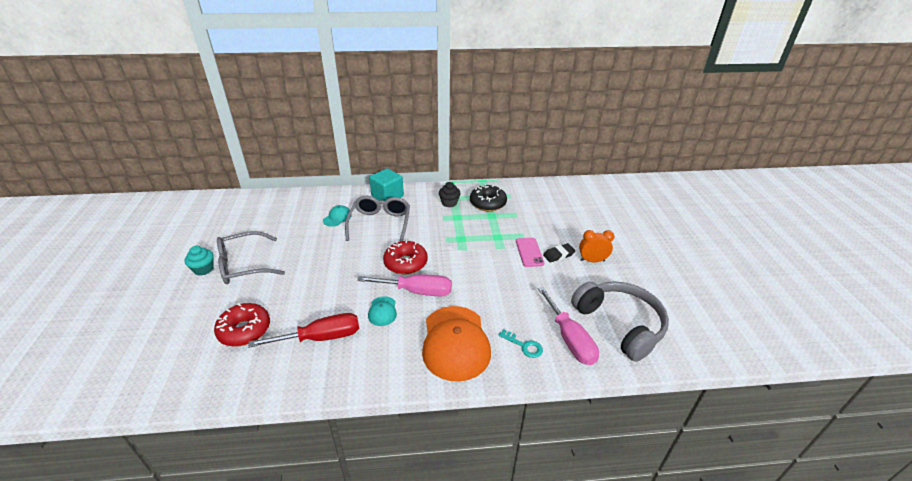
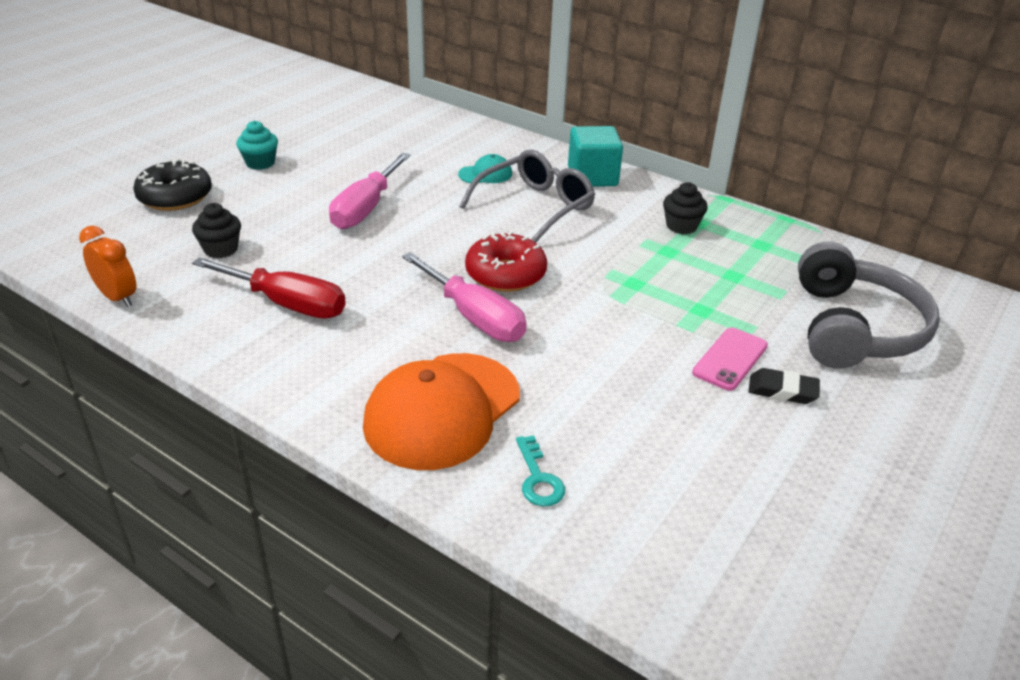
camera: 40 degrees right, 0 degrees up
(243, 265) = (305, 179): grey glasses -> none
(244, 330) = (221, 249): red donut -> black cupcake
(382, 311) = (397, 316): turquoise cap -> none
(487, 203) = (750, 255): black donut -> black donut (175, 197)
(569, 339) = (628, 517): pink screwdriver -> pink screwdriver (365, 208)
(592, 260) = (841, 434): orange clock -> orange clock (118, 297)
(620, 324) = (756, 557): grey headphones -> grey headphones (853, 328)

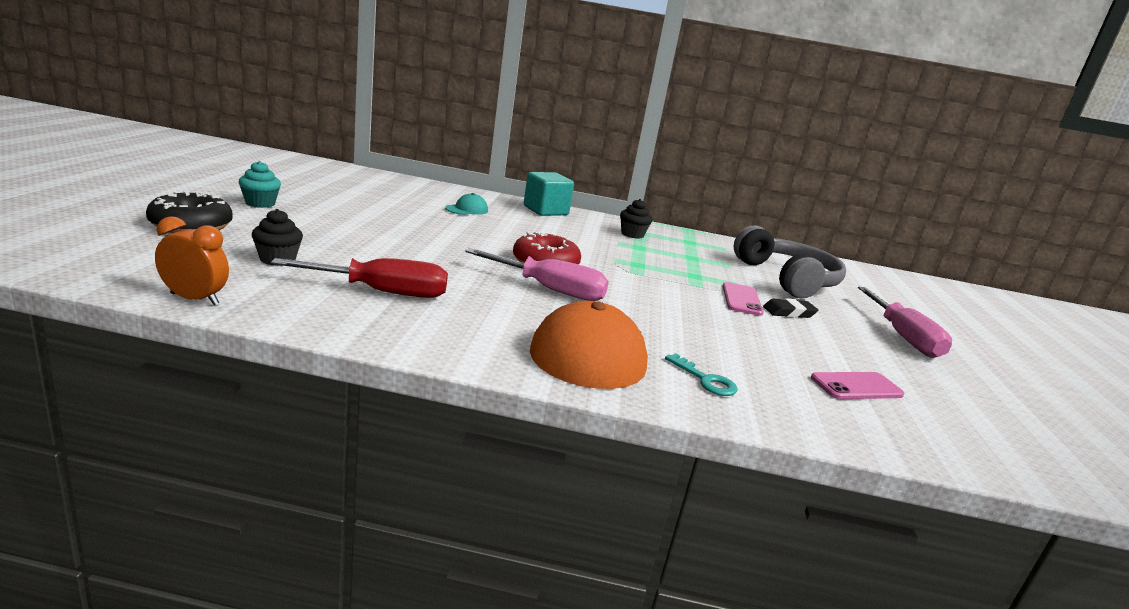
camera: 30 degrees left, 15 degrees down
(365, 208) = (390, 230): pink screwdriver -> pink screwdriver (903, 337)
(535, 207) = (524, 227): grey glasses -> none
(743, 527) = (856, 386): none -> pink phone

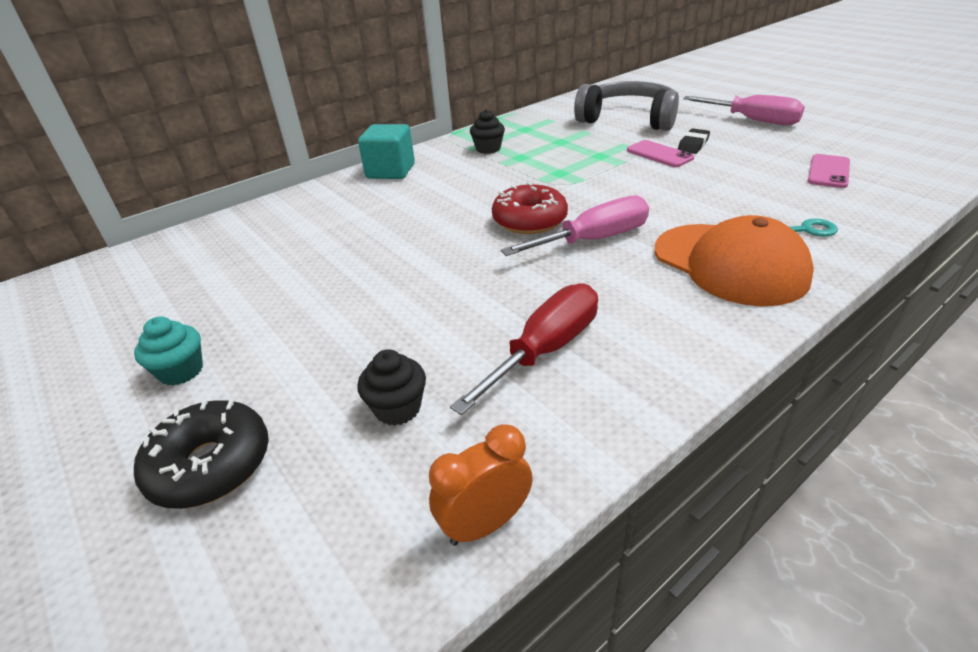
camera: 40 degrees left, 15 degrees up
(467, 209) = (347, 216): turquoise cap -> none

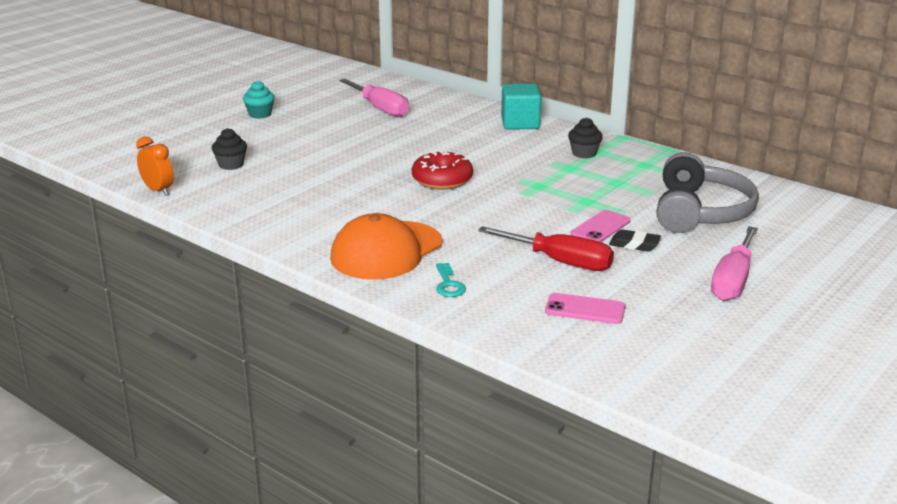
camera: 75 degrees right, 10 degrees down
(211, 465) = (196, 134): black donut -> none
(546, 350) = (279, 195): red screwdriver -> red screwdriver (560, 262)
(593, 240) = (415, 203): pink screwdriver -> pink screwdriver (380, 109)

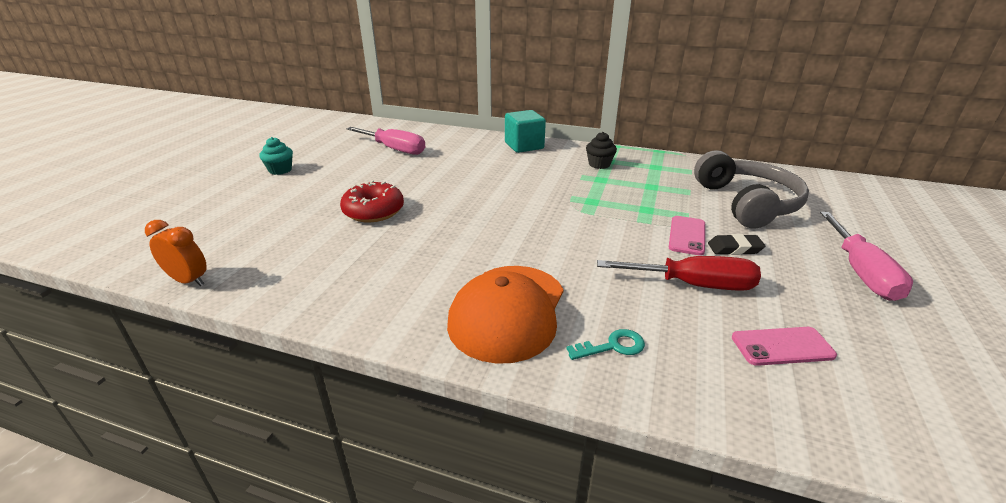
camera: 20 degrees left, 5 degrees up
(231, 165) = (270, 230): black cupcake -> none
(442, 180) = (501, 210): red donut -> red donut (373, 211)
(448, 284) = (612, 346): turquoise key -> turquoise key turned 75 degrees counterclockwise

